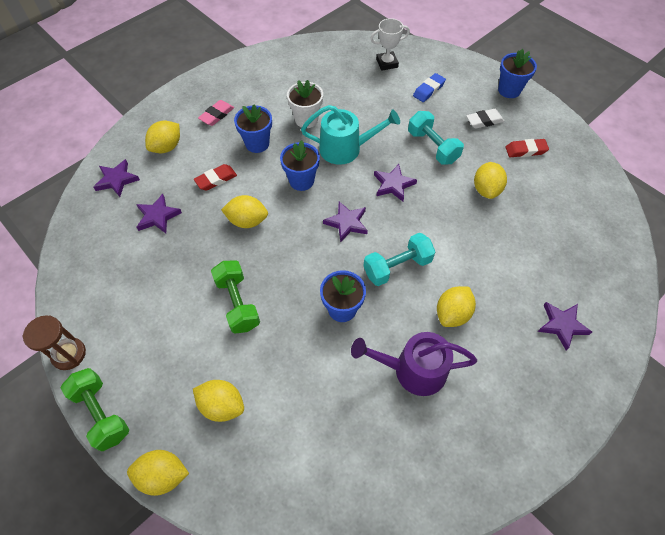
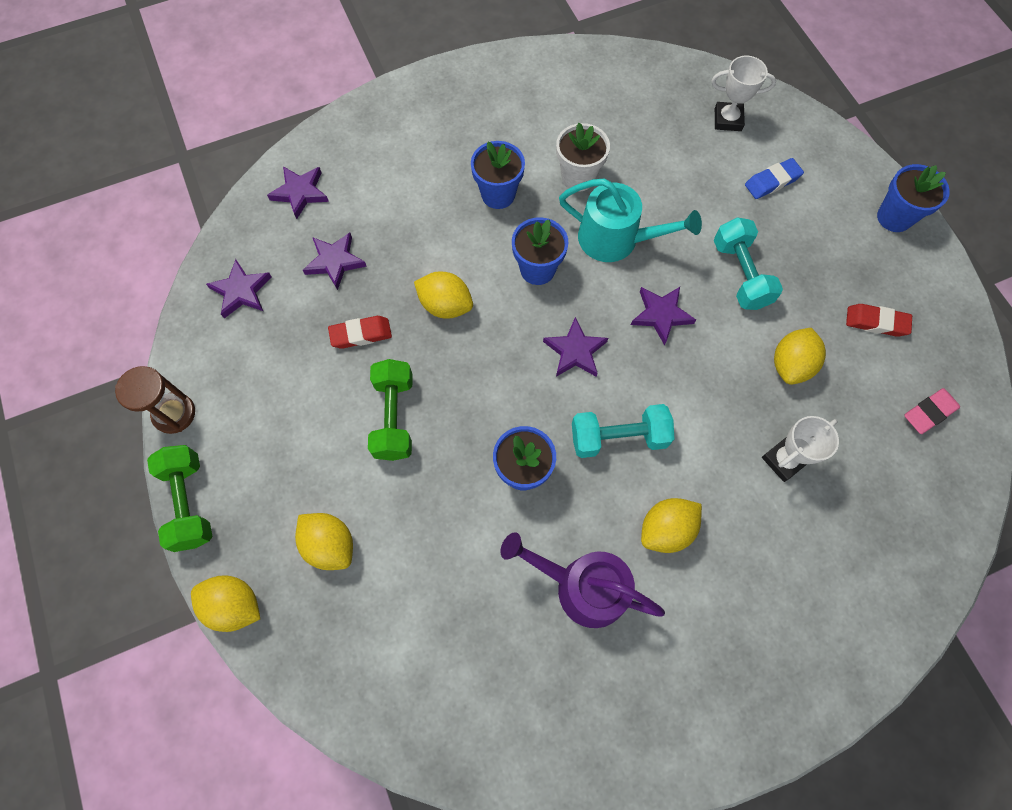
camera: 20 degrees right, 10 degrees up
(167, 147) = (378, 163): yellow lemon -> none
(216, 179) = (426, 232): red eraser -> red eraser (361, 334)
(217, 115) = (459, 134): pink eraser -> pink eraser (928, 412)
(484, 121) = (834, 256): white eraser -> none
(507, 247) = (783, 460): none -> white trophy
(562, 325) = (810, 599): purple star -> purple star (241, 291)

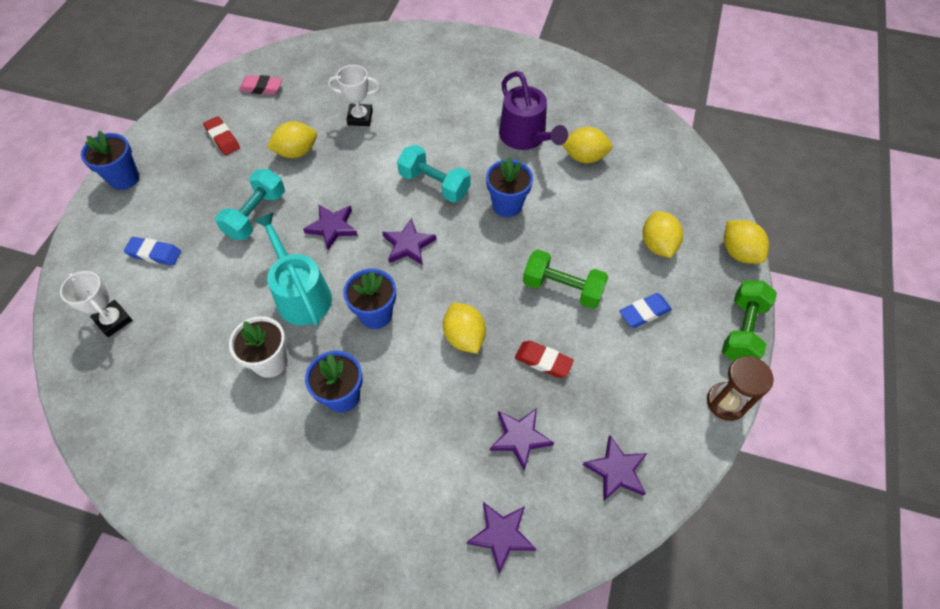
camera: 140 degrees left, 10 degrees down
(298, 450) = (644, 312): none -> blue eraser
(394, 417) = (562, 288): green dumbbell -> green dumbbell turned 75 degrees clockwise
(666, 529) = (456, 131): yellow lemon -> yellow lemon (584, 157)

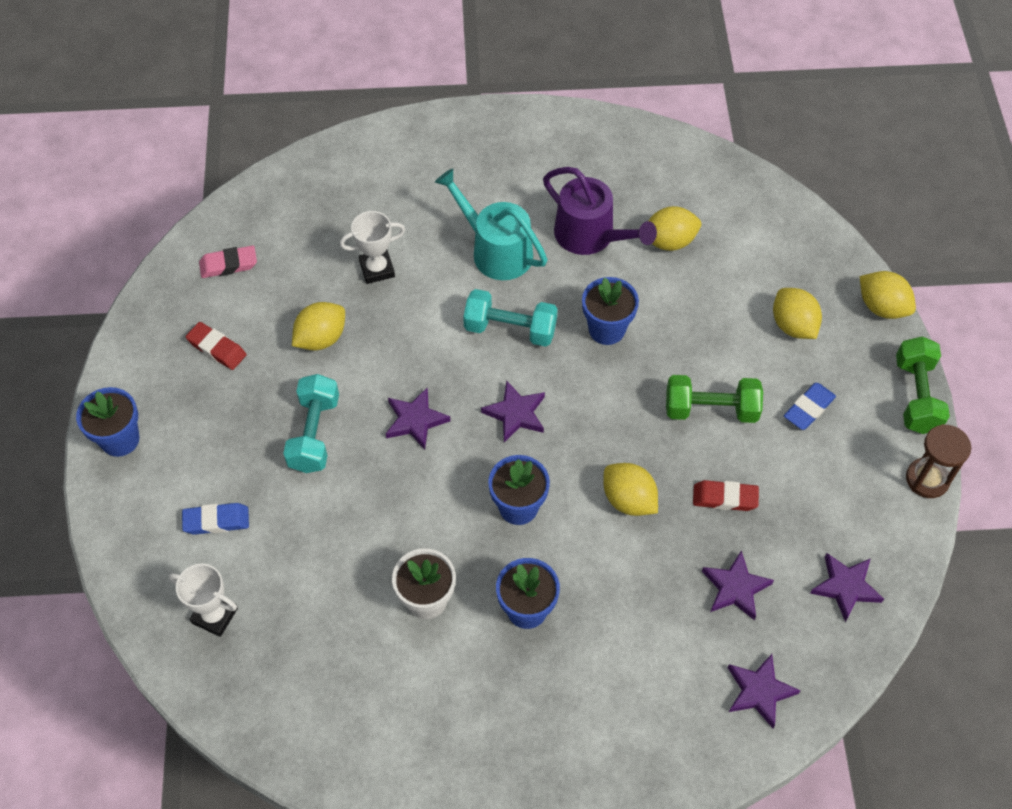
camera: 20 degrees left, 0 degrees up
(301, 294) = (421, 512): turquoise watering can -> turquoise watering can (496, 250)

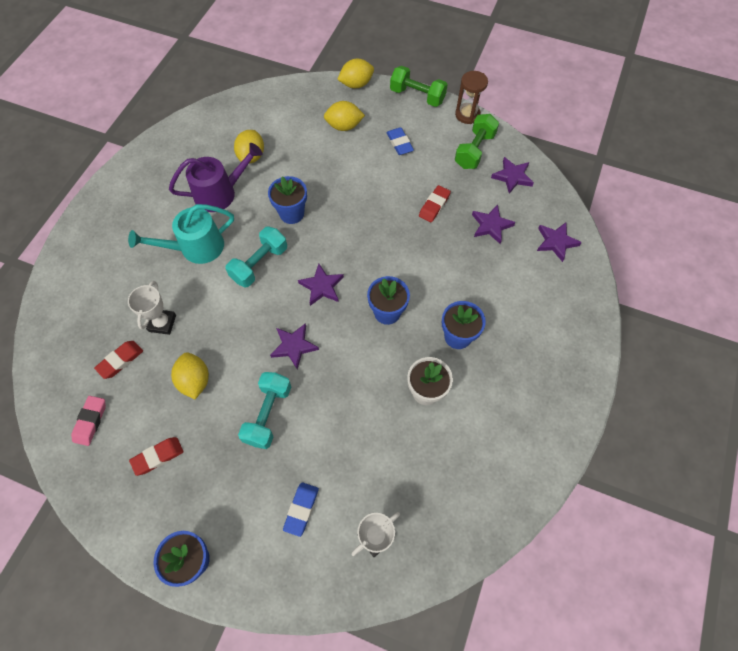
camera: 65 degrees left, 5 degrees up
(311, 254) = (120, 360): none -> red eraser
(314, 434) = (268, 414): turquoise dumbbell -> turquoise dumbbell turned 75 degrees clockwise
(628, 500) = (412, 252): yellow lemon -> none
(711, 409) = (375, 187): green dumbbell -> green dumbbell (474, 150)

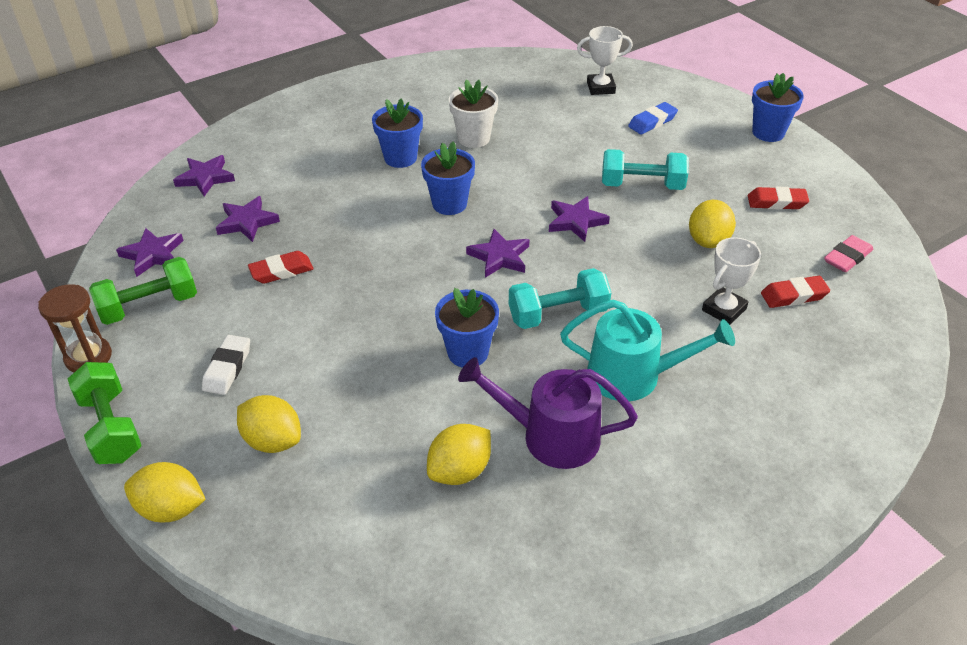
camera: 145 degrees left, 20 degrees down
(268, 414) = (642, 185): turquoise dumbbell -> turquoise dumbbell turned 45 degrees clockwise
(399, 143) = (227, 368): blue eraser -> white eraser

